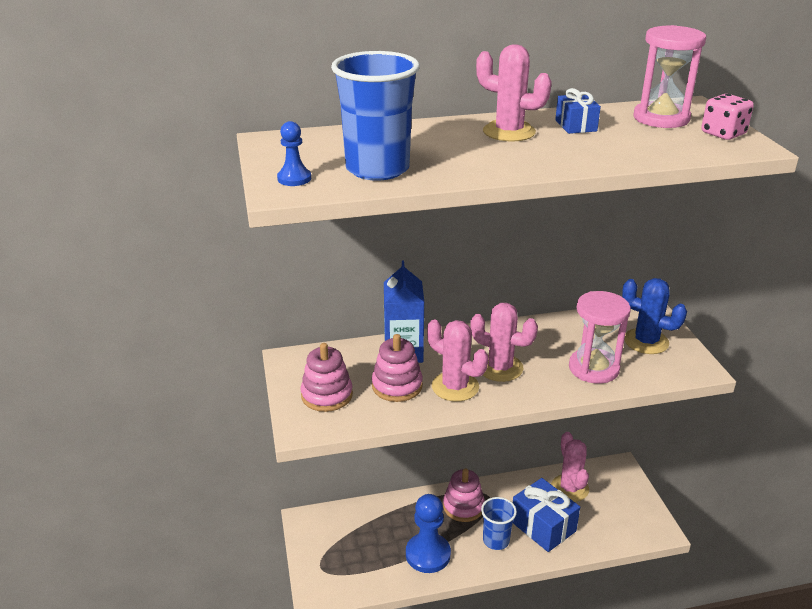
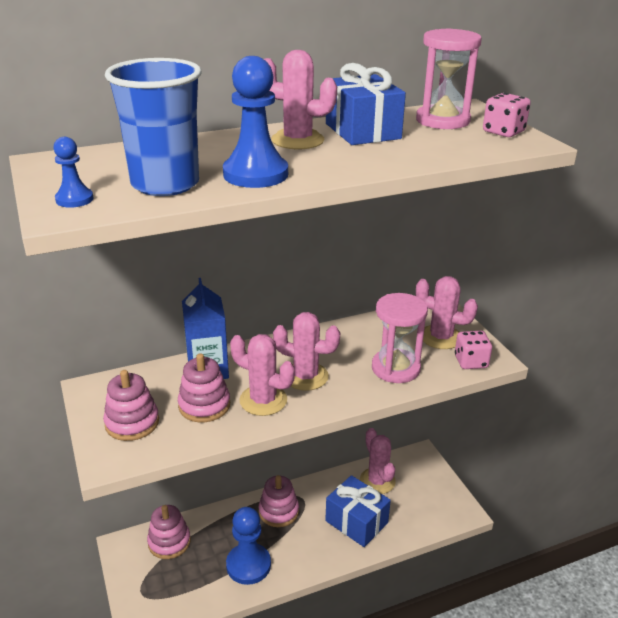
camera: 10 degrees left, 0 degrees up
(351, 522) = (169, 542): none -> pink stacking toy
(463, 164) = (255, 174): none -> blue pawn
(496, 540) = (313, 542): blue cup -> none
(575, 126) = (362, 131): blue gift -> blue gift, size x1.78
(646, 341) = (441, 337): blue cactus -> pink cactus
(674, 369) = (470, 362): none -> pink dice

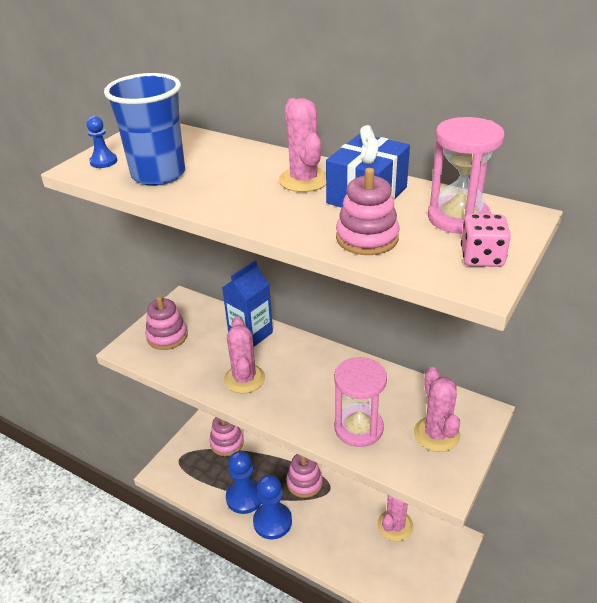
camera: 55 degrees right, 5 degrees up
(204, 405) = (212, 355): pink stacking toy -> pink stacking toy (367, 238)
(255, 174) = (214, 194): blue pawn -> blue pawn (272, 522)
(305, 376) = (293, 384): pink cactus -> none
(356, 522) = (340, 537): blue gift -> none
(470, 362) = (423, 472): pink dice -> none

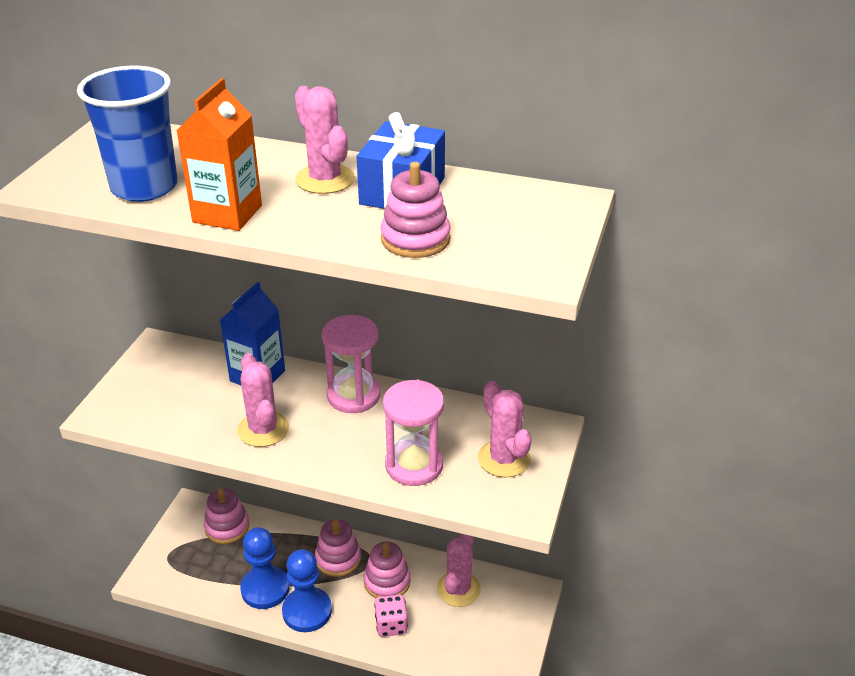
camera: 15 degrees left, 0 degrees up
(103, 162) = (66, 177): blue pawn -> none
(167, 336) = (149, 392): pink stacking toy -> pink stacking toy (387, 582)
(215, 201) = (227, 214): none -> orange carton
(458, 218) = (508, 207): pink hourglass -> pink hourglass (353, 395)
(482, 257) = (541, 248): pink dice -> pink dice (391, 625)

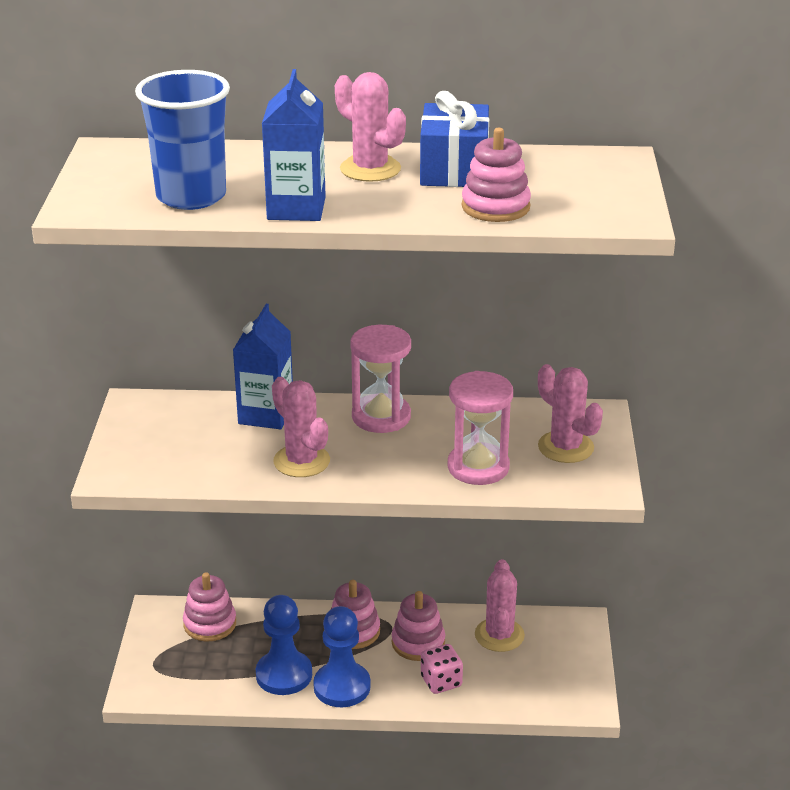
camera: 15 degrees left, 5 degrees down
(227, 214) = (296, 208): orange carton -> blue carton

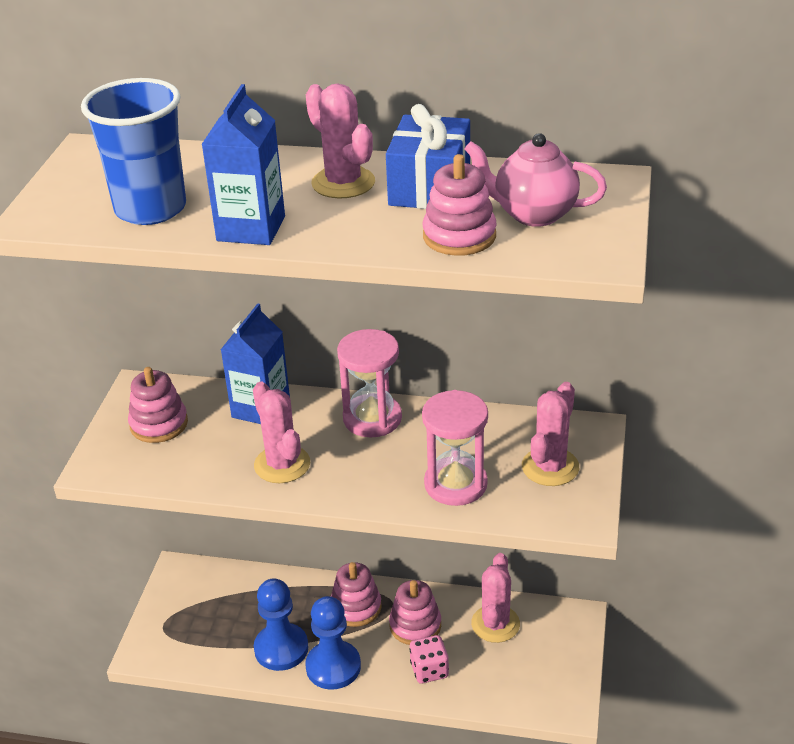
camera: 10 degrees right, 5 degrees up
(210, 624) = (223, 587): pink stacking toy -> pink stacking toy (159, 424)
(557, 187) = (533, 214): none -> pink teapot
(565, 447) = (550, 467): pink cactus -> pink cactus turned 60 degrees clockwise

